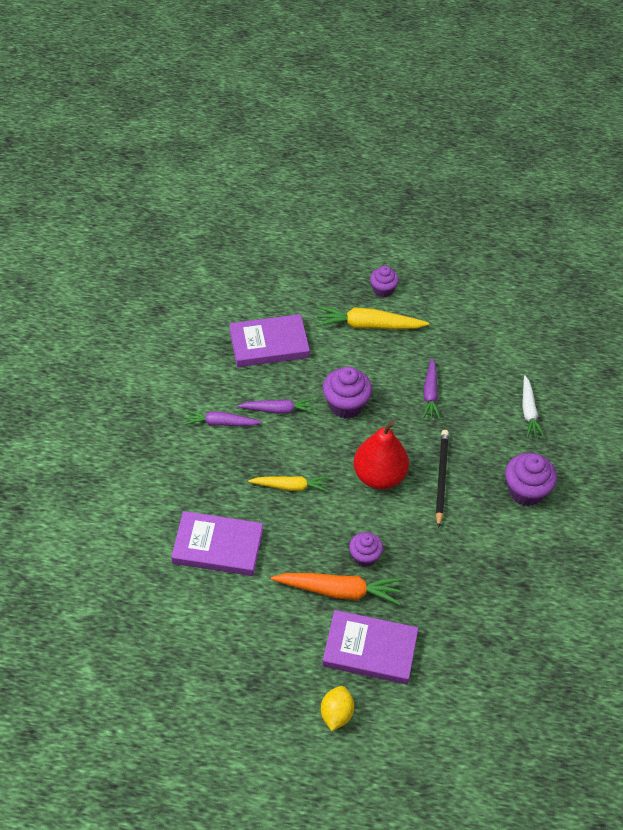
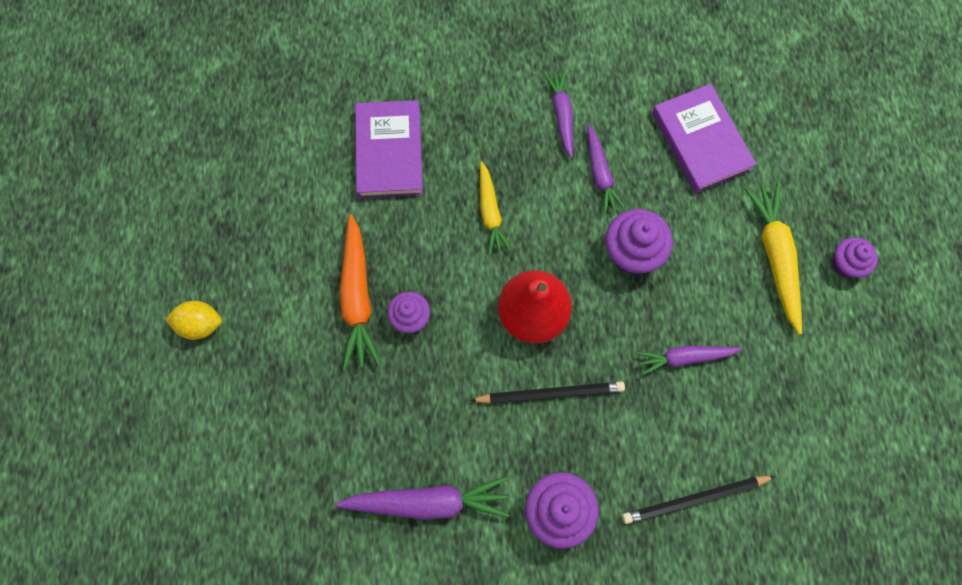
camera: 80 degrees right, 20 degrees up
(370, 649) = (286, 347): purple book -> none
(509, 570) = (428, 502): none -> purple carrot
(528, 411) = (694, 499): white carrot -> black pencil

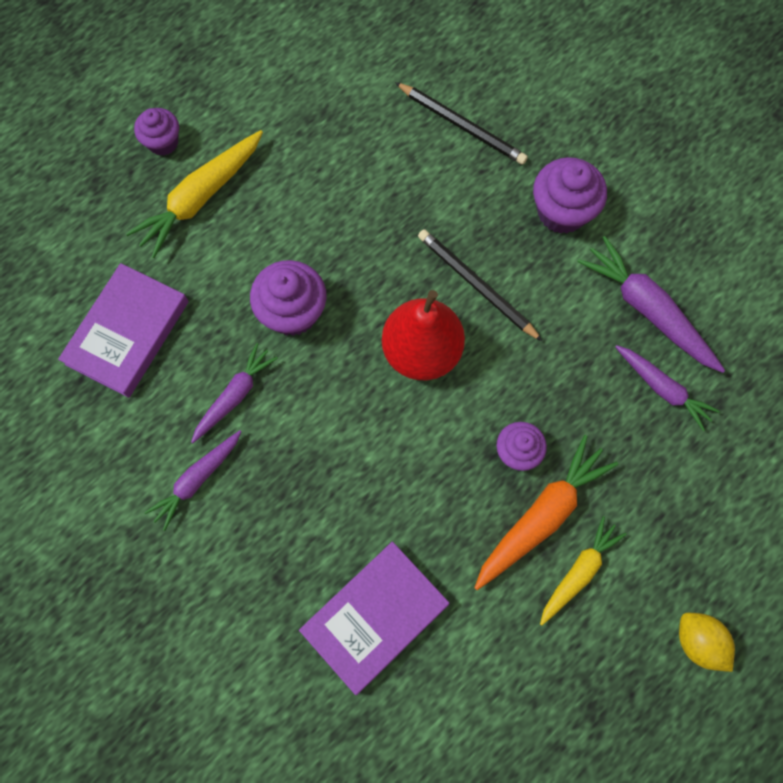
camera: 130 degrees left, 0 degrees up
(490, 213) = (357, 464): yellow carrot -> yellow carrot (579, 572)
(684, 358) = (354, 207): purple carrot -> purple carrot (662, 388)

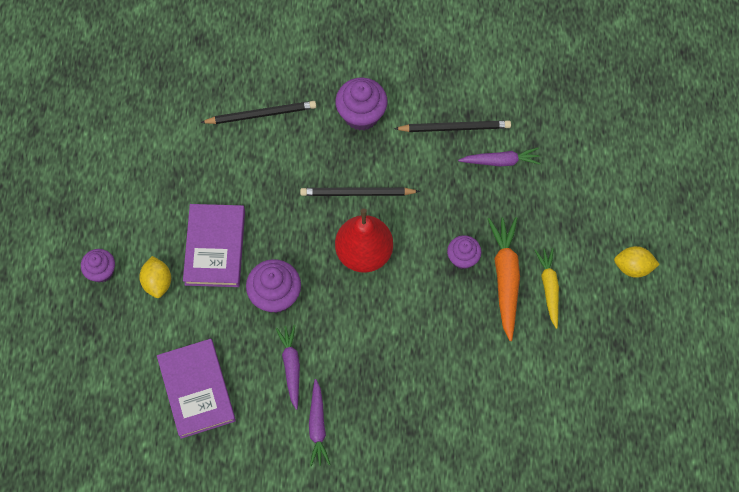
camera: 45 degrees left, 5 degrees down
(200, 198) = (157, 282): yellow carrot -> yellow lemon
(375, 617) = (476, 403): purple book -> purple book (215, 247)
(647, 310) = (455, 127): purple carrot -> black pencil

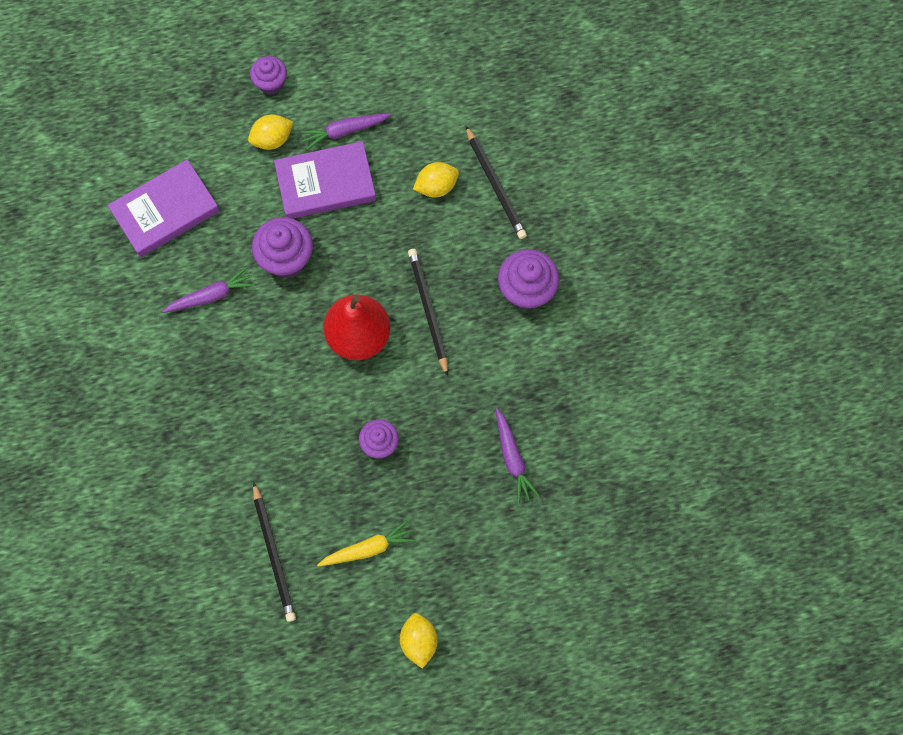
camera: 75 degrees right, 5 degrees up
(247, 160) = (436, 186): none -> yellow lemon
(317, 426) = (152, 339): purple carrot -> purple carrot (345, 131)
(455, 127) = (540, 396): black pencil -> black pencil (274, 554)
(505, 278) = (368, 496): orange carrot -> none

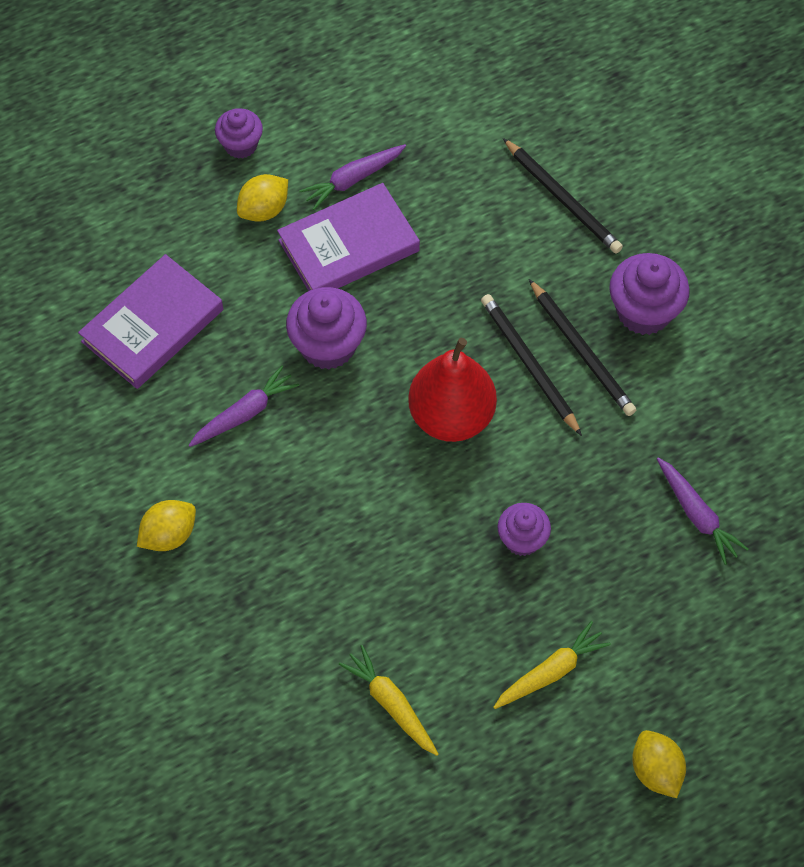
camera: 15 degrees left, 10 degrees down
(248, 541) = (391, 704): none -> yellow carrot
(274, 554) = (430, 711): black pencil -> black pencil (582, 351)
(436, 186) = (489, 217): yellow lemon -> yellow lemon (169, 535)

